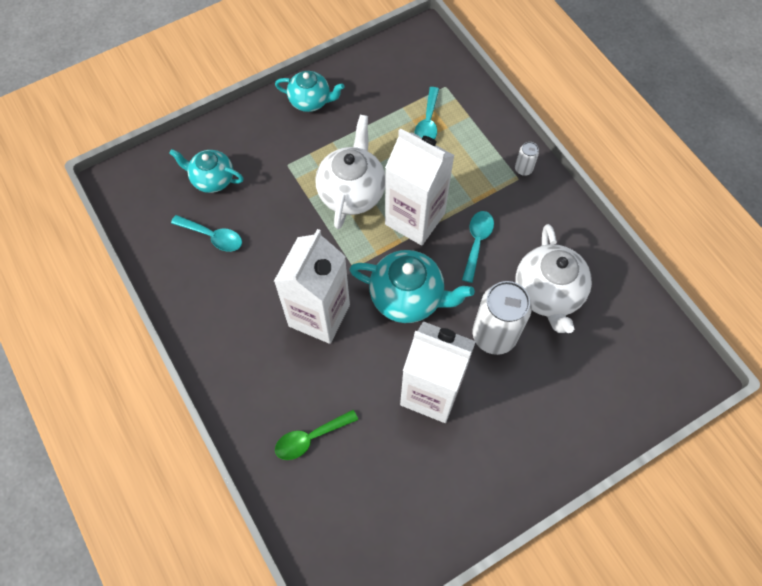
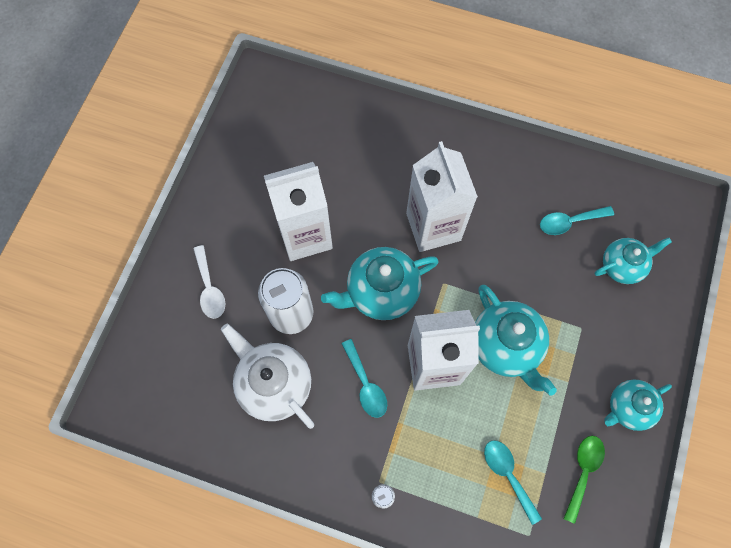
camera: 140 degrees right, 5 degrees up
(310, 438) = (361, 145): green spoon -> green spoon (583, 472)
(352, 192) = (506, 346): white teapot -> turquoise teapot
(549, 410) = (209, 288): none -> white spoon

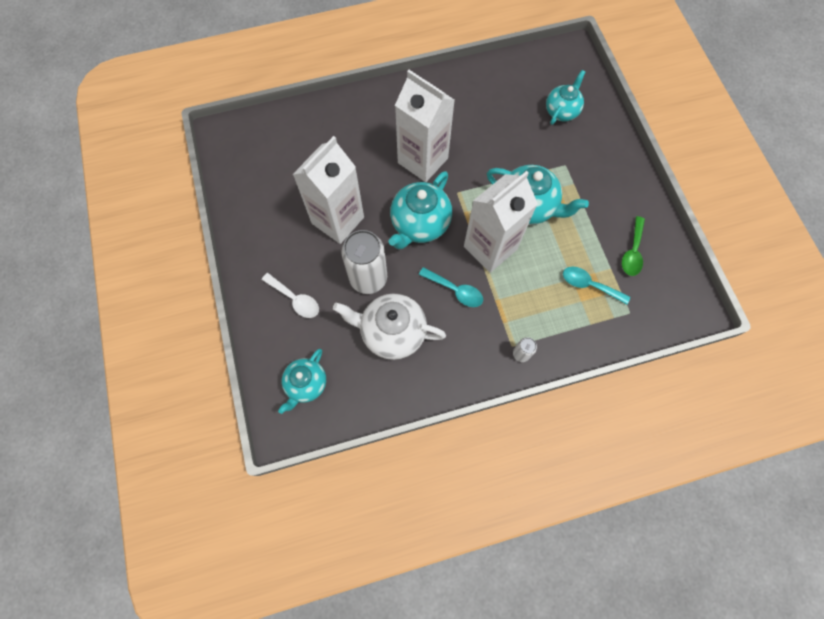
camera: 35 degrees left, 0 degrees up
(569, 222) = (509, 104): turquoise spoon -> none
(583, 472) = (632, 252): green spoon -> green spoon turned 150 degrees counterclockwise
(628, 408) = (629, 195): turquoise teapot -> turquoise teapot (306, 384)

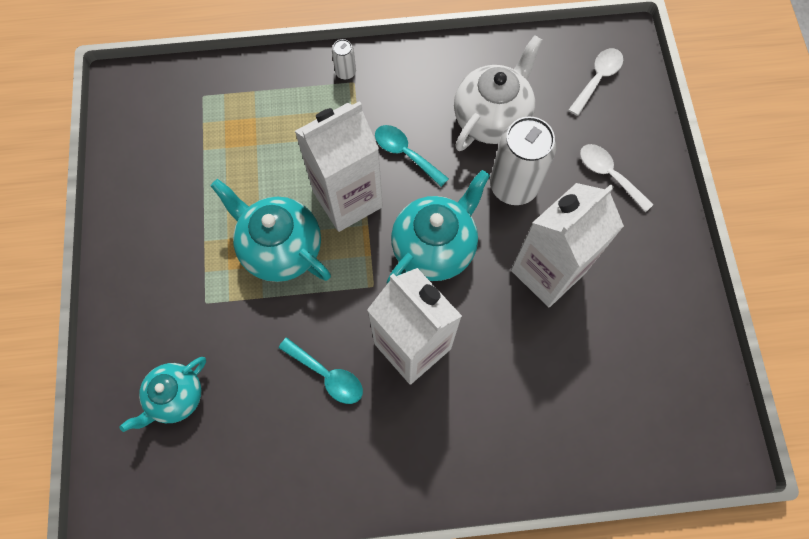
camera: 170 degrees left, 0 degrees up
(306, 384) = (597, 79): turquoise teapot -> white spoon
(392, 332) = (492, 118): white teapot -> white teapot turned 75 degrees counterclockwise
(589, 285) = (238, 134): turquoise spoon -> turquoise spoon (327, 375)
(632, 252) = (167, 165): green spoon -> none

